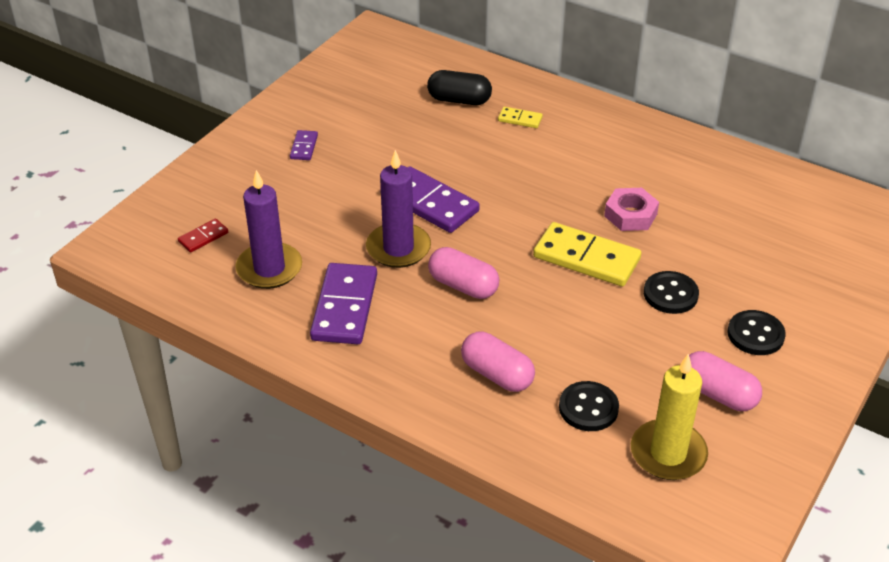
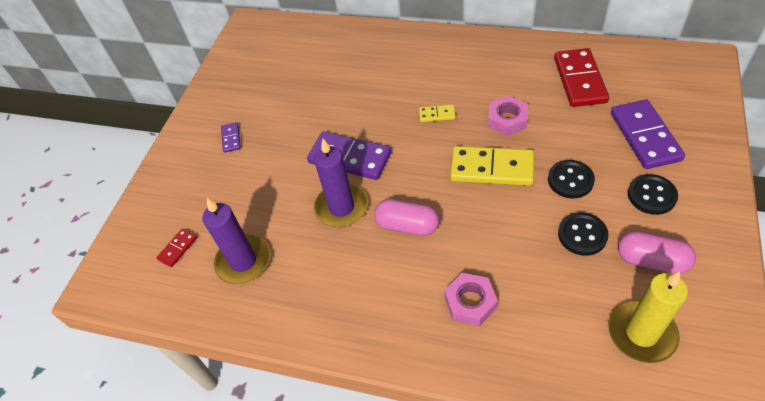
camera: 10 degrees left, 10 degrees up
(344, 307) = (319, 278): purple domino -> purple domino (644, 136)
(459, 100) = (336, 61): black capsule -> none
(497, 374) = (470, 302): pink capsule -> pink nut
(520, 119) = (388, 63): yellow domino -> yellow domino (437, 114)
(588, 408) = (558, 310): black button -> black button (582, 235)
(739, 198) = (579, 80): none -> red domino

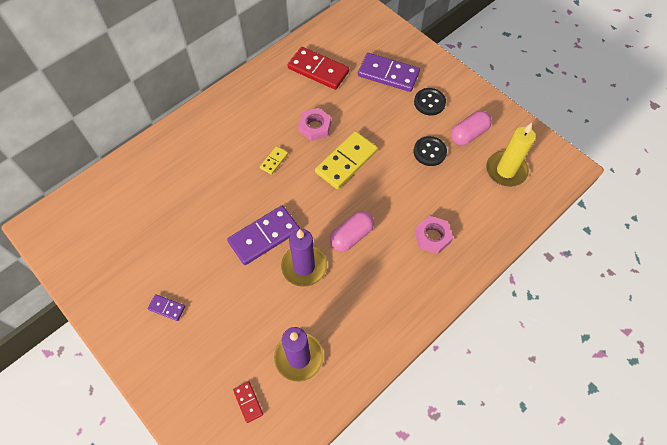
camera: 65 degrees left, 10 degrees up
(570, 180) = (388, 130): black button -> none

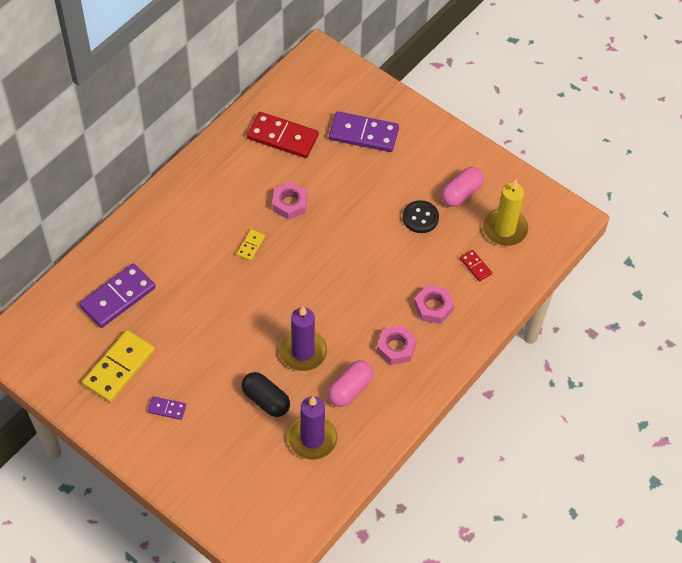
camera: 10 degrees left, 5 degrees down
(248, 402) = (269, 485): red domino -> red domino (475, 266)
(261, 311) = (266, 400): none -> black capsule
(264, 236) = (255, 326): purple domino -> purple domino (118, 297)
(346, 161) = (330, 238): yellow domino -> yellow domino (119, 368)
(351, 236) = (348, 315): pink capsule -> pink capsule (350, 389)
(392, 273) = (396, 348): none -> pink nut
(429, 102) = (414, 162): black button -> none

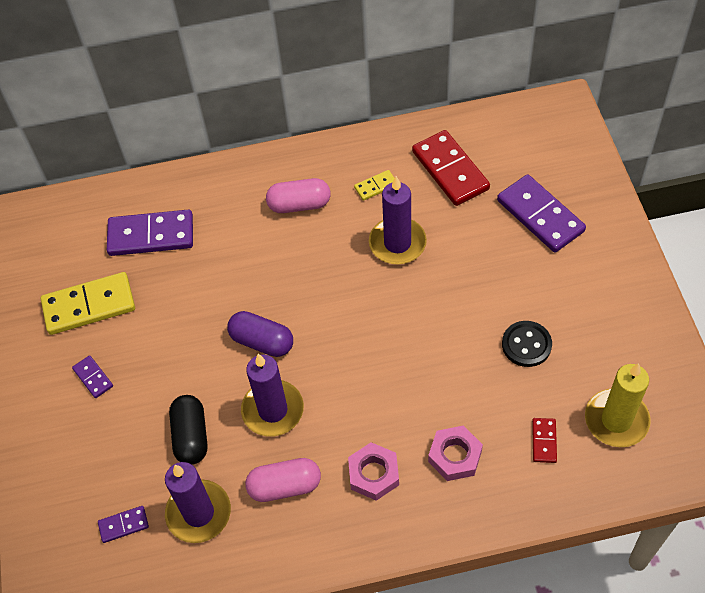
camera: 45 degrees right, 0 degrees up
(250, 246) = (319, 263): yellow domino -> yellow domino (376, 186)
(258, 316) = (262, 341): none -> purple capsule
(272, 477) = (123, 525): none -> purple domino
(289, 203) = (397, 243): pink nut -> purple candle
(461, 193) = (597, 346): pink capsule -> pink capsule (299, 204)

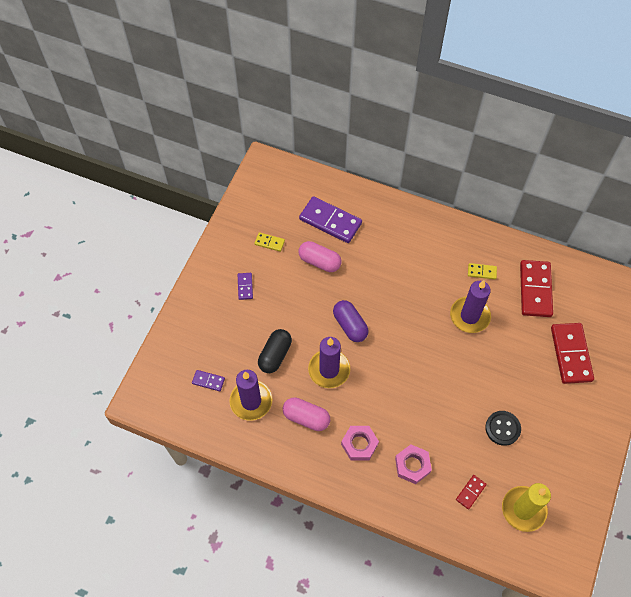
camera: 30 degrees right, 5 degrees up
(89, 305) = (269, 242): yellow domino -> yellow domino, size x0.48
(299, 204) = (428, 255): pink capsule -> pink capsule (319, 261)
(540, 216) = (570, 354): purple domino -> red domino

